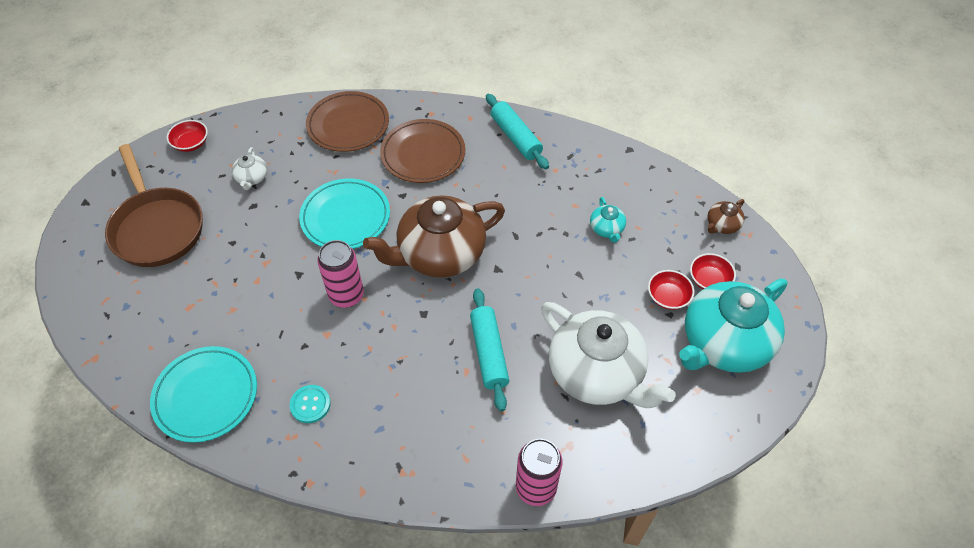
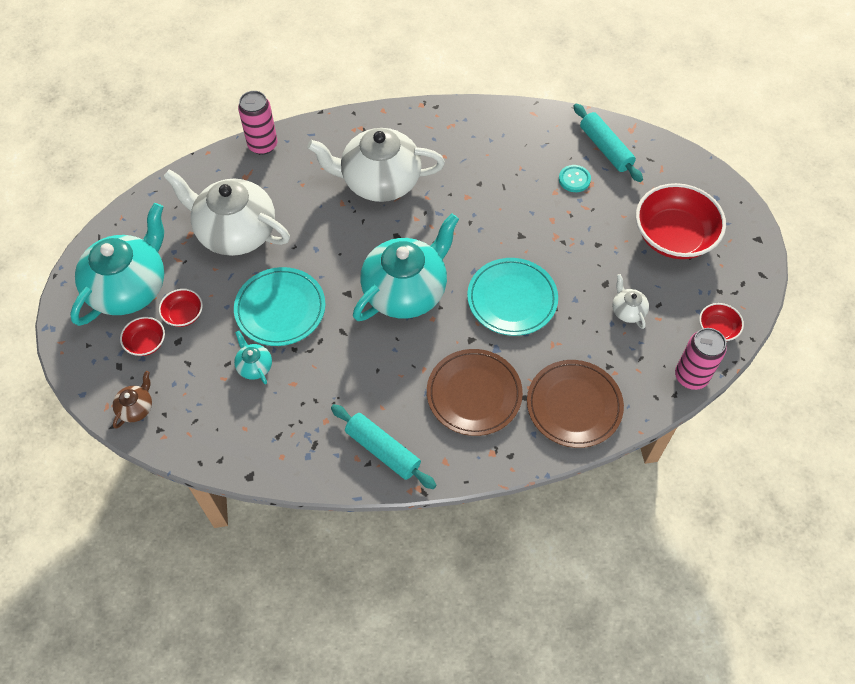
camera: 160 degrees right, 5 degrees up
(157, 228) = (673, 236): brown pan -> red bowl
(206, 396) = (529, 131): turquoise plate -> turquoise plate (280, 309)
(310, 404) = (449, 147): turquoise button -> turquoise button (574, 179)
(346, 295) = (469, 230): pink can -> pink can (691, 376)
(412, 385) = (379, 181): none -> white teapot
(440, 254) = (406, 291): brown teapot -> turquoise teapot
(489, 353) = (328, 221): turquoise rolling pin -> turquoise rolling pin (605, 148)

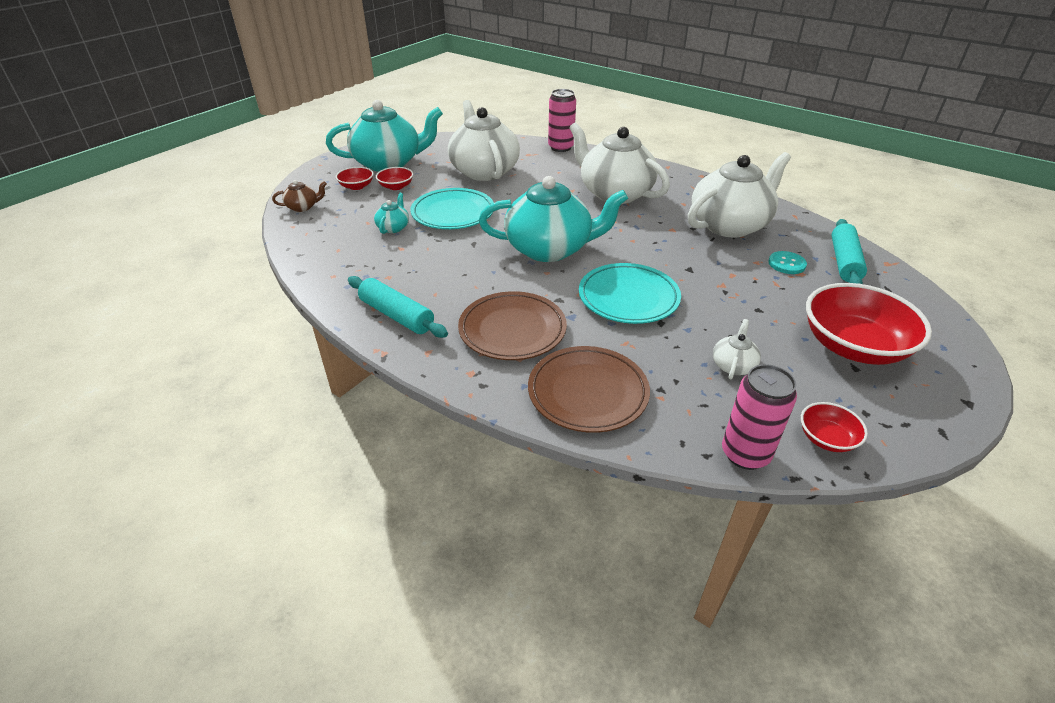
camera: 45 degrees right, 20 degrees down
(383, 450) = (397, 315): turquoise rolling pin -> turquoise rolling pin turned 45 degrees counterclockwise
(500, 160) = (730, 225): none -> white teapot

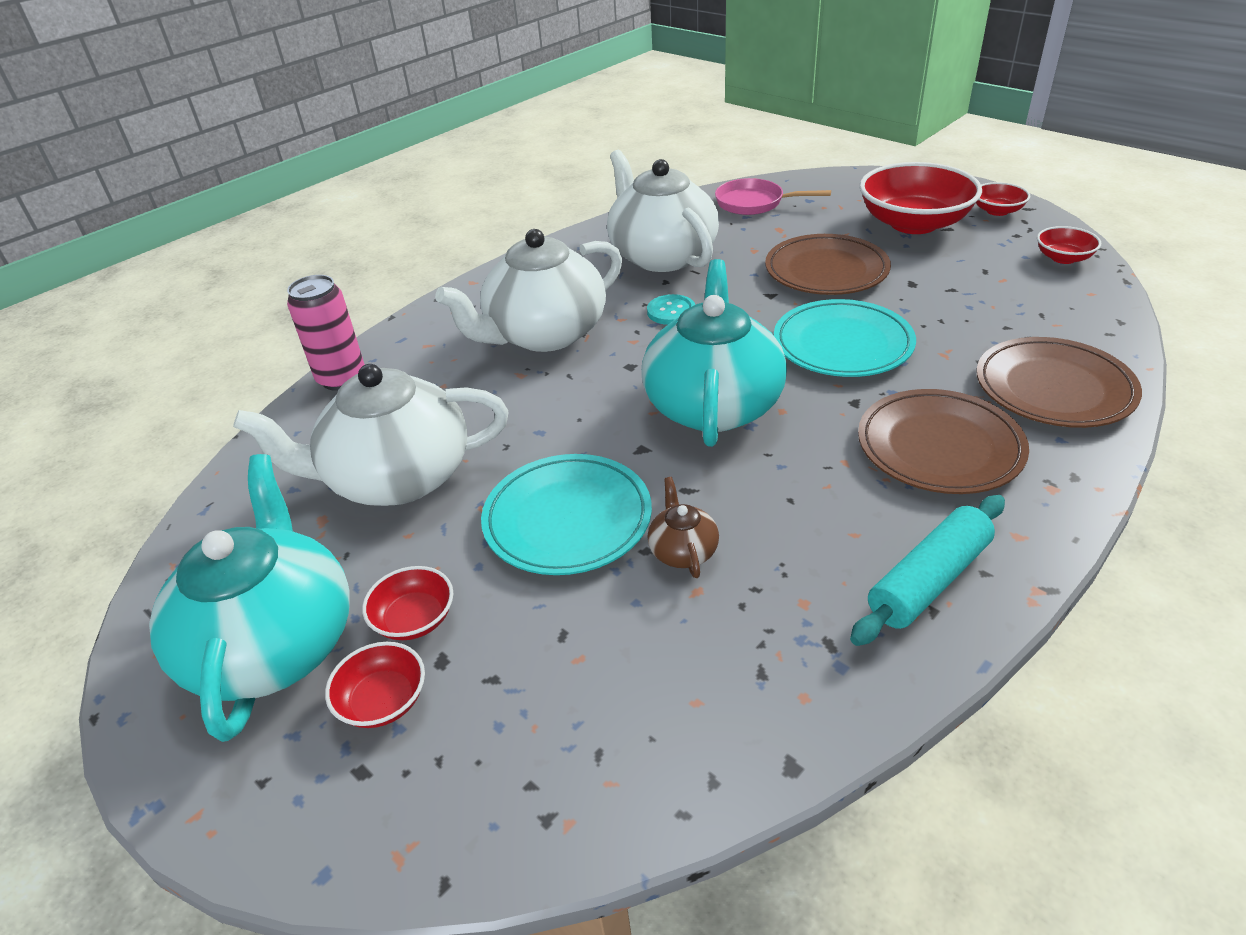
camera: 80 degrees left, 0 degrees up
(303, 207) = (464, 815): brown teapot -> brown teapot (683, 551)
(393, 227) = (611, 609): turquoise teapot -> none
(733, 365) = (967, 290): white teapot -> none
(737, 294) = (826, 271): none -> brown plate
(745, 454) = (1107, 301): pink can -> none
(786, 264) = (758, 233): turquoise button -> turquoise button (671, 311)
(844, 262) = (754, 203): turquoise rolling pin -> pink pan
(919, 406) = (997, 211): none -> red bowl

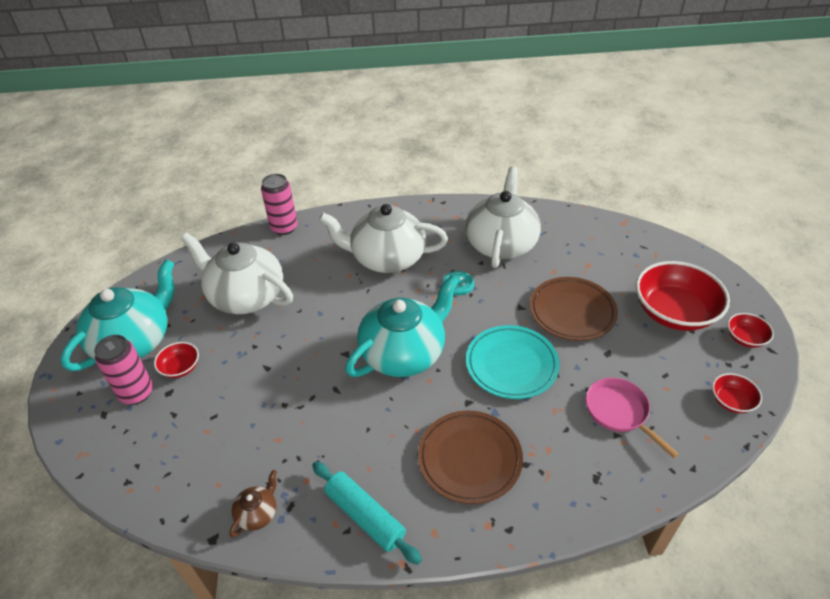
camera: 40 degrees right, 5 degrees up
(383, 701) = (137, 393): red bowl -> pink can
(567, 519) = (276, 366): turquoise plate -> none
(683, 551) = (296, 417): brown teapot -> brown teapot (257, 513)
(754, 203) = (600, 237): pink pan -> pink pan (619, 412)
(928, 580) = (365, 516): turquoise rolling pin -> turquoise rolling pin turned 45 degrees clockwise
(1053, 388) = (580, 476): brown plate -> none

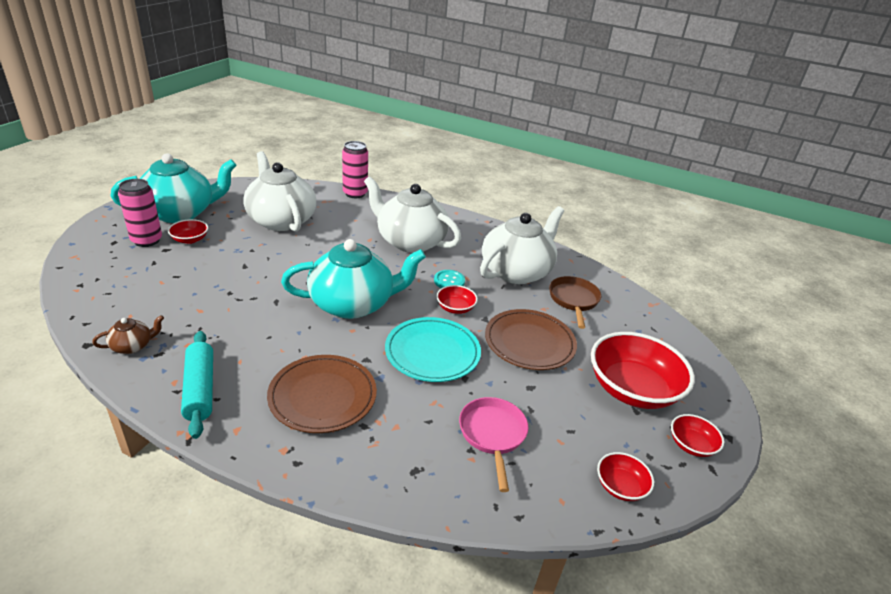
camera: 25 degrees right, 10 degrees down
(488, 309) = (455, 308): none -> red bowl
(567, 250) = (573, 300): none -> brown pan

